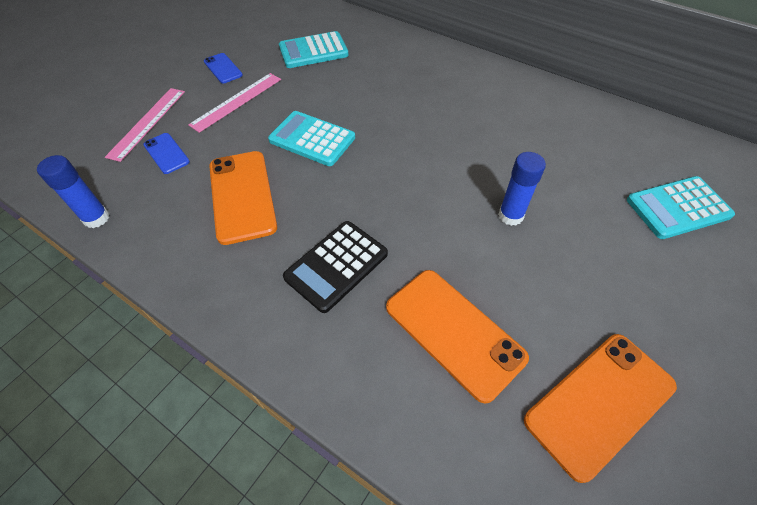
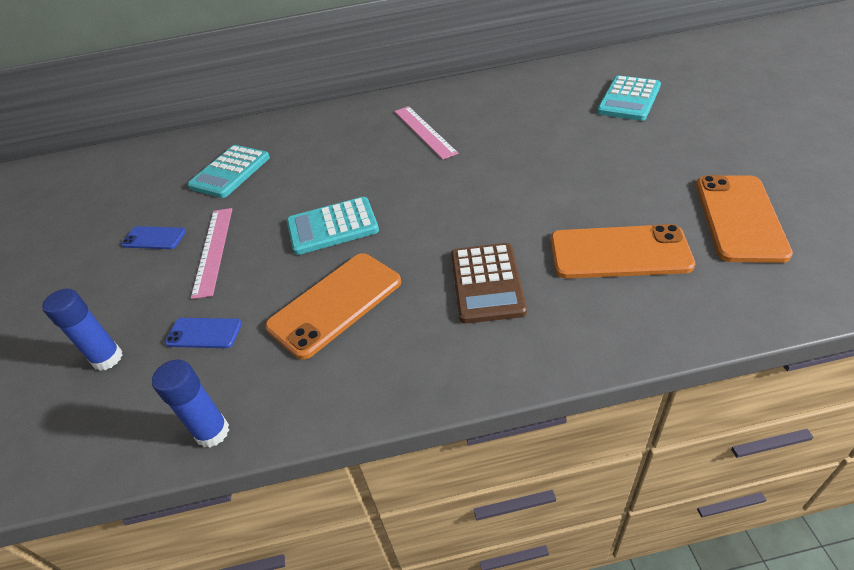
camera: 40 degrees left, 10 degrees down
(147, 123) = (138, 329): pink ruler -> pink ruler (424, 131)
(242, 196) = (335, 304): orange phone -> orange phone turned 75 degrees counterclockwise
(336, 265) = (487, 283): black calculator -> brown calculator
(510, 215) = (550, 168): blue glue stick -> blue glue stick (107, 358)

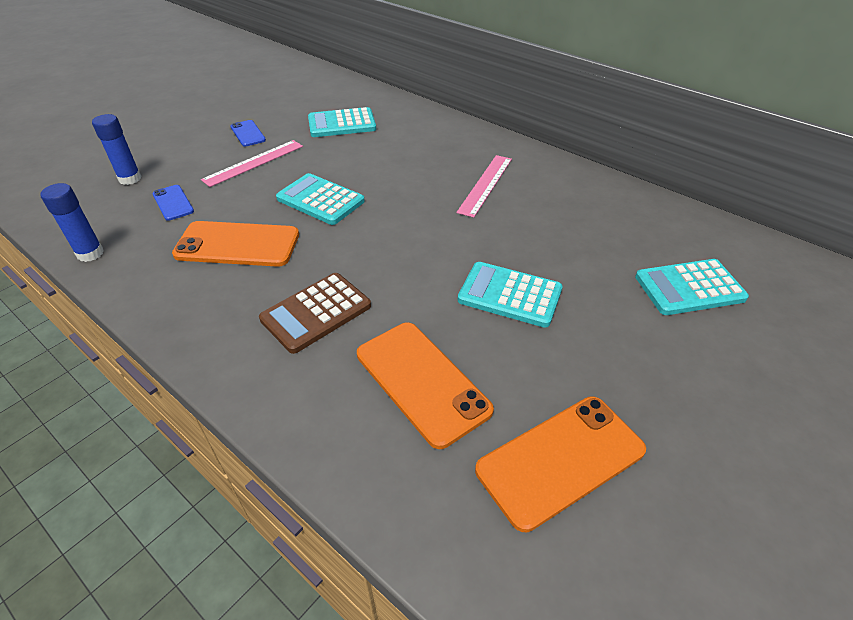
camera: 45 degrees right, 0 degrees up
(565, 173) = (509, 295): none -> turquoise calculator

